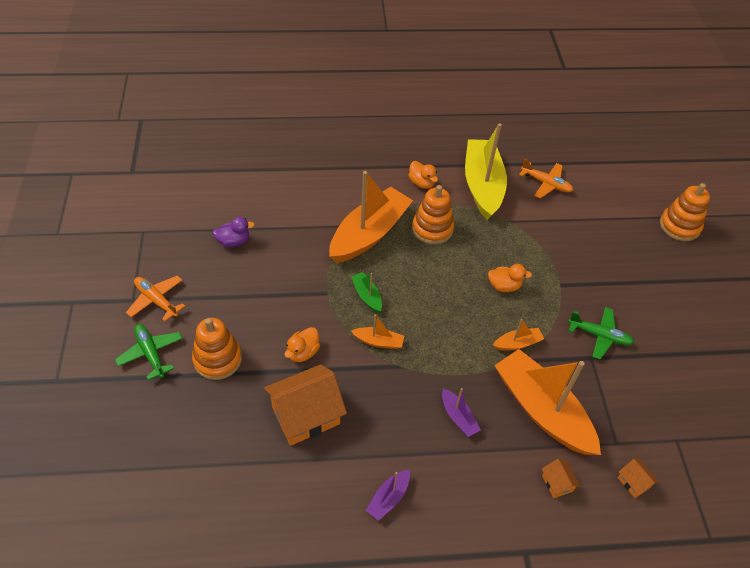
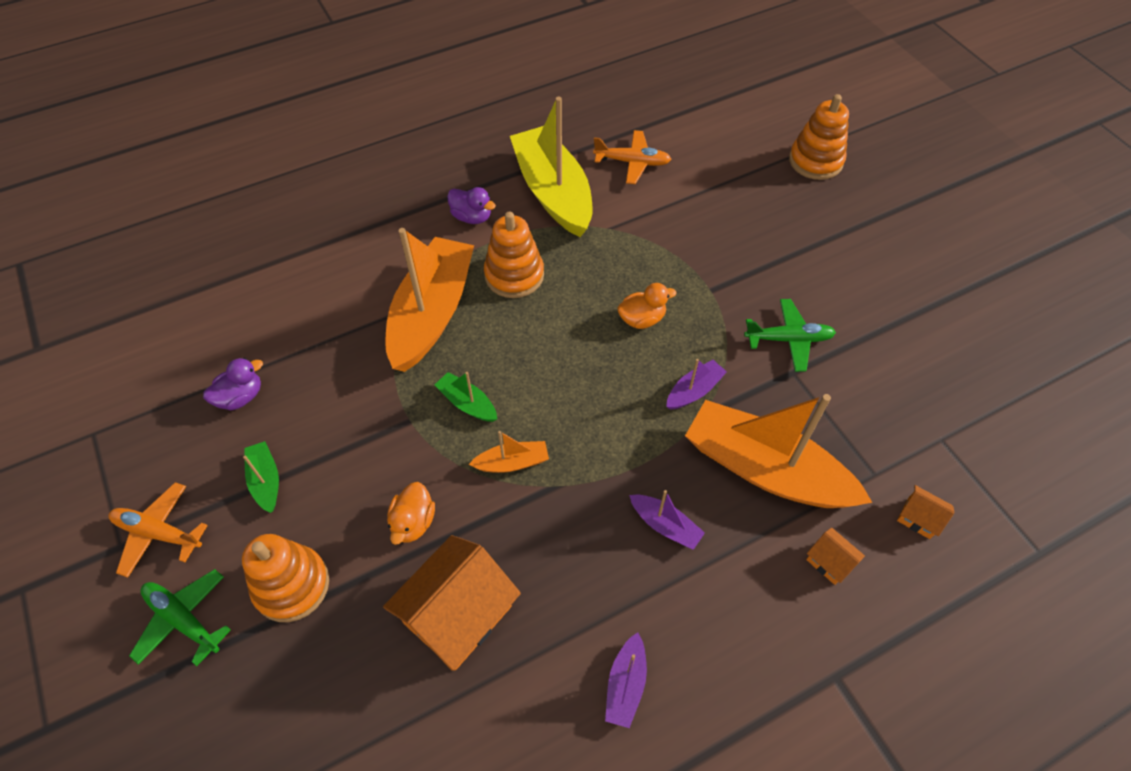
camera: 20 degrees left, 5 degrees up
(228, 295) = (266, 480): none -> green boat
(421, 183) = (472, 217): orange duck -> purple duck
(517, 343) = (694, 391): orange boat -> purple boat

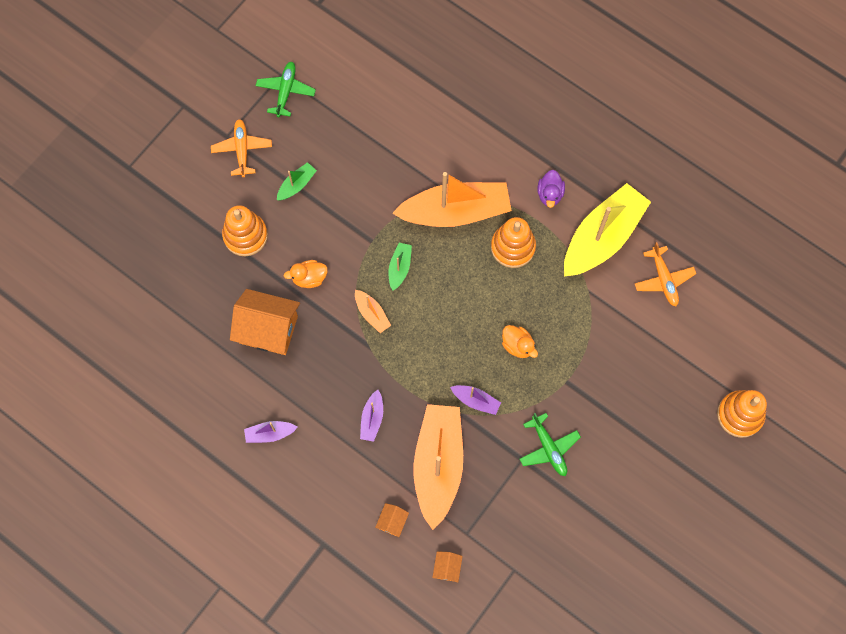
camera: 65 degrees right, 15 degrees up
(183, 620) = (204, 194): green plane -> green plane (285, 91)
(240, 397) = (341, 137): purple duck -> none

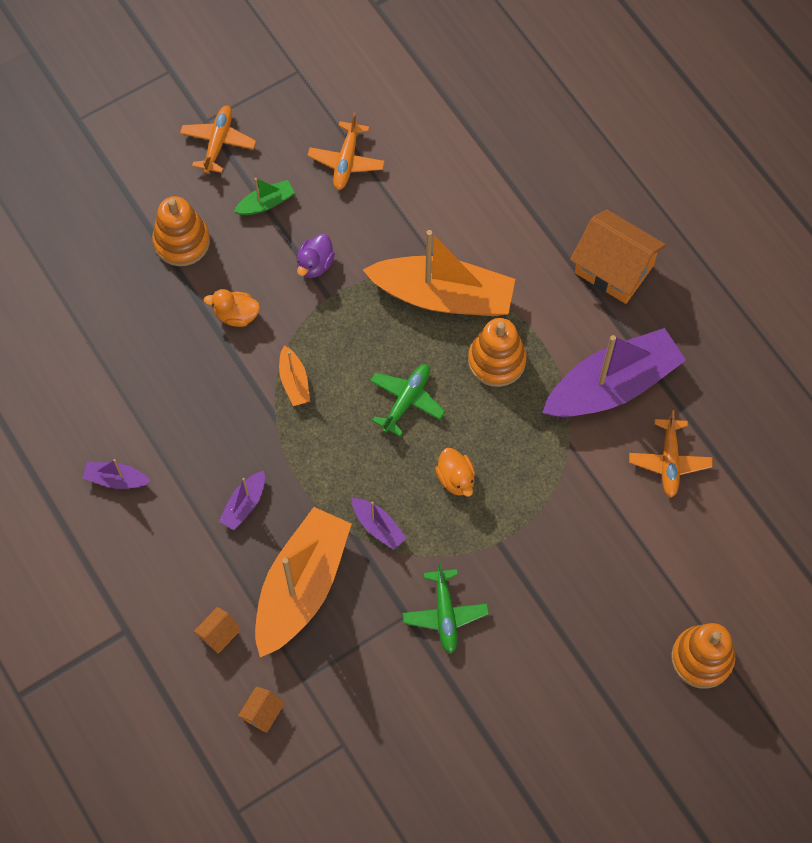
camera: 20 degrees right, 5 degrees down
(268, 329) = (164, 358): orange house -> orange house (614, 269)
(285, 91) = (297, 92): green plane -> green plane (406, 400)
(344, 132) = (346, 161): none -> orange plane
(399, 268) = (349, 339): green boat -> none
(550, 194) = (567, 313): purple duck -> purple duck (315, 264)
(602, 237) = (612, 385): yellow boat -> purple boat

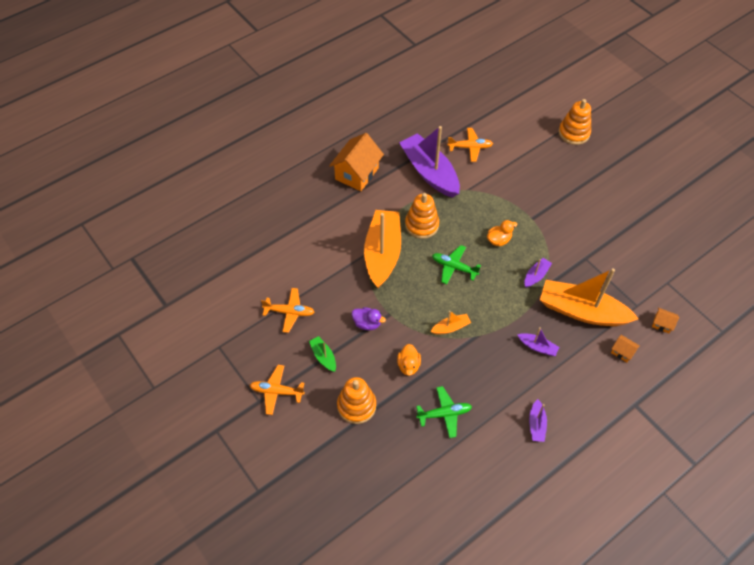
camera: 95 degrees left, 10 degrees down
(445, 614) = (579, 240): green plane -> green plane (444, 414)

